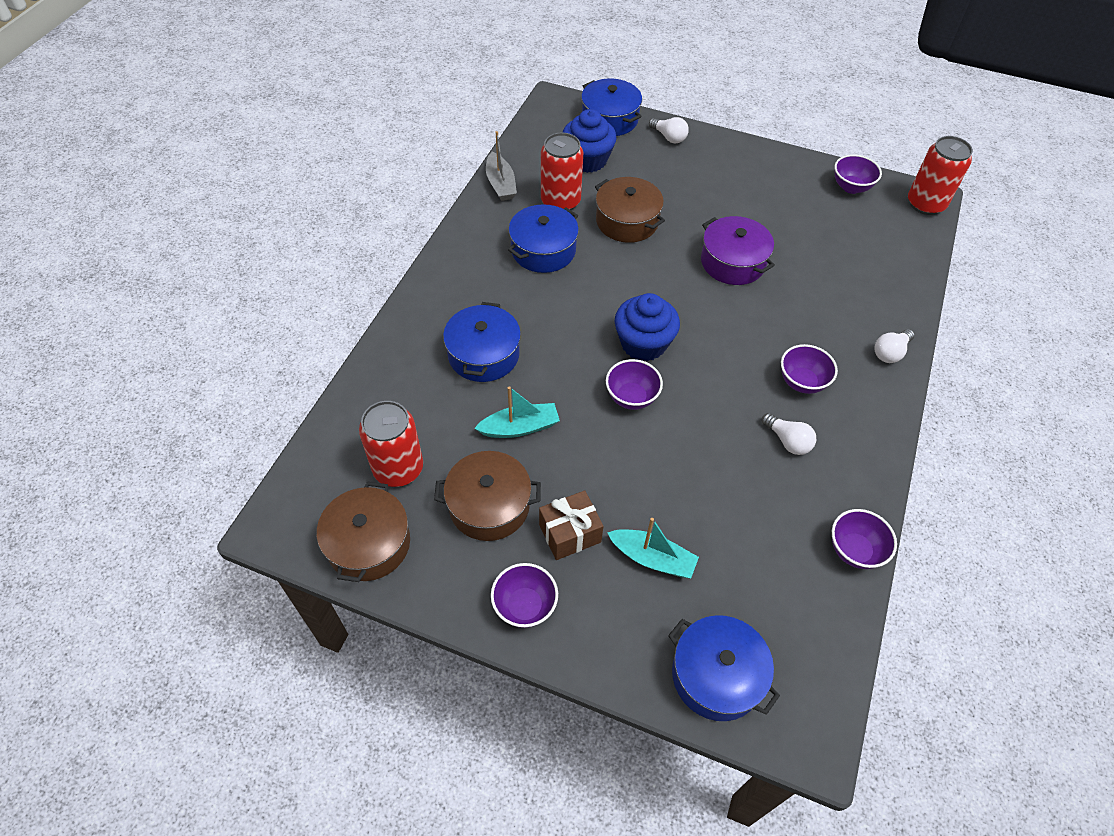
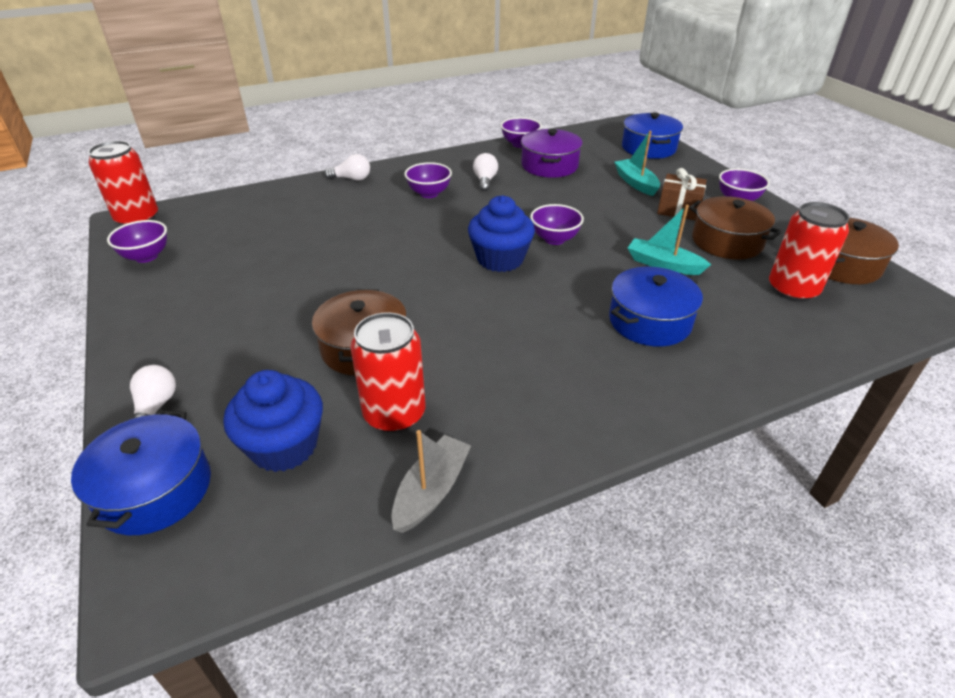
camera: 135 degrees left, 15 degrees down
(543, 250) = (486, 373): blue pot -> none
(732, 262) = (342, 266): purple pot -> purple pot (549, 166)

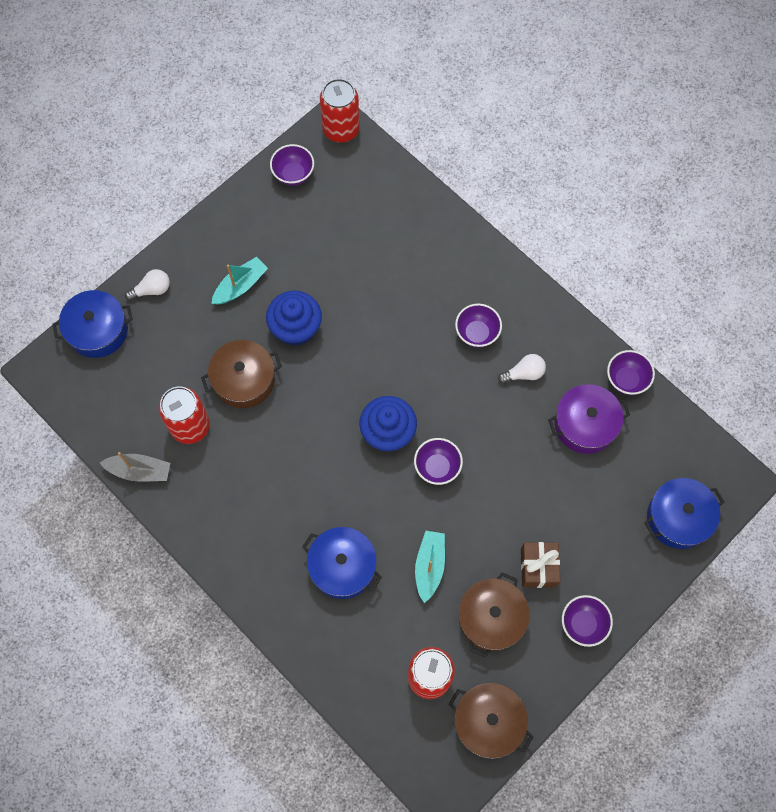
camera: 70 degrees right, 30 degrees up
(284, 446) = (146, 377): blue cupcake -> blue cupcake (296, 328)
(352, 179) = (477, 254): white light bulb -> none
(636, 183) = (580, 518): turquoise boat -> turquoise boat (240, 286)

